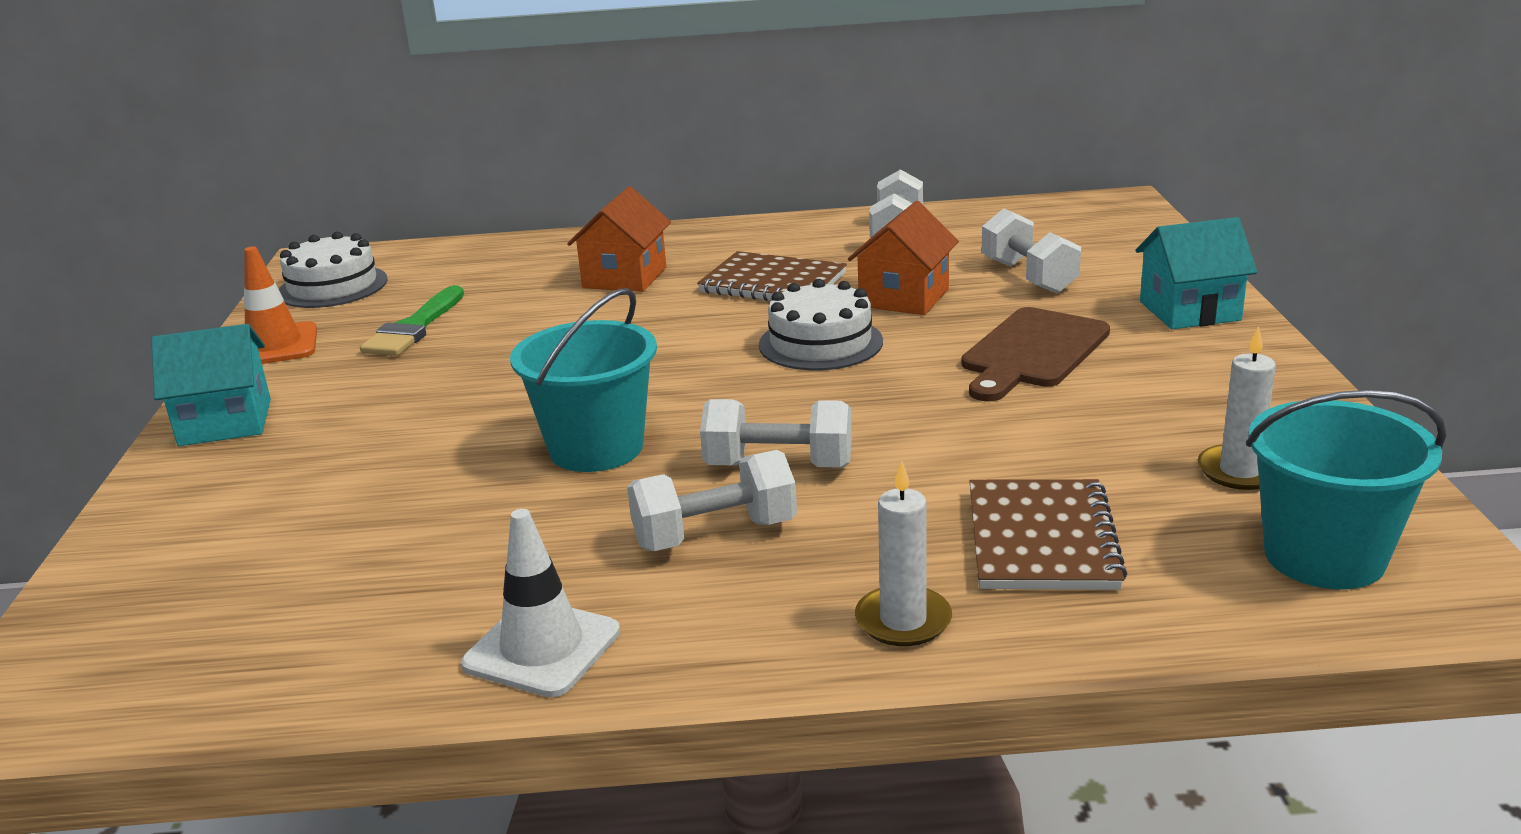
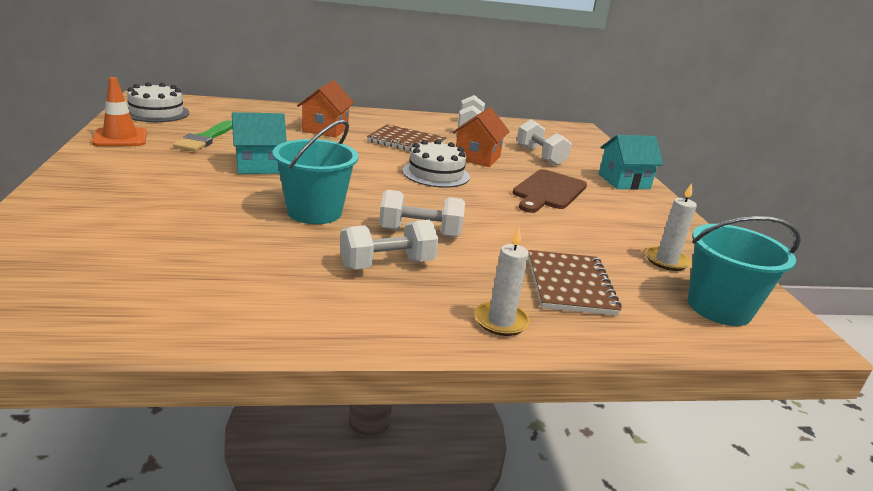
camera: 10 degrees left, 0 degrees up
(225, 422) = (87, 174): turquoise house -> turquoise house (259, 166)
(542, 648) = (287, 318): white traffic cone -> none

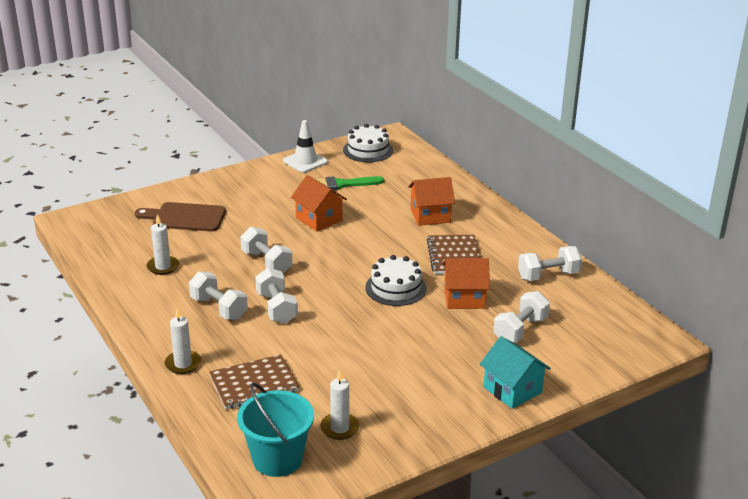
camera: 70 degrees right, 5 degrees up
(120, 138) = (305, 161): orange traffic cone -> white traffic cone
(233, 276) = (163, 267): none -> white candle
(259, 166) = (319, 219): turquoise house -> orange house
(314, 212) = (266, 262): turquoise bucket -> white dumbbell
(548, 191) = (426, 349): brown cutting board -> brown cutting board (185, 217)

